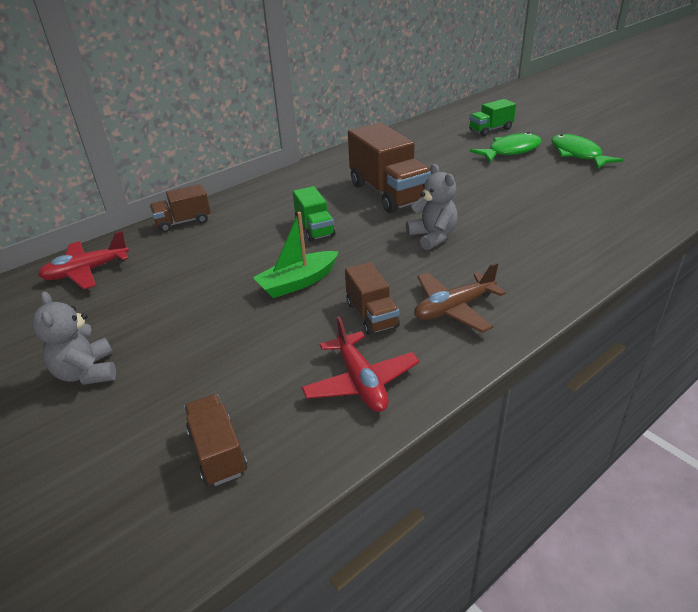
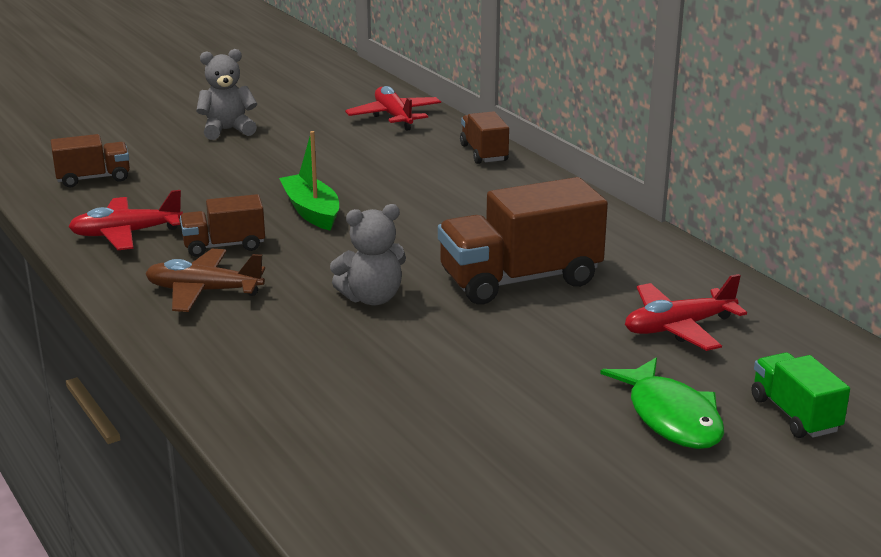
camera: 95 degrees right, 10 degrees down
(315, 228) = (432, 224): green truck -> none
(426, 152) = (678, 327): none -> red plane
(453, 308) = (203, 291): brown plane -> brown plane turned 60 degrees counterclockwise
(577, 154) = (639, 496): green fish -> none

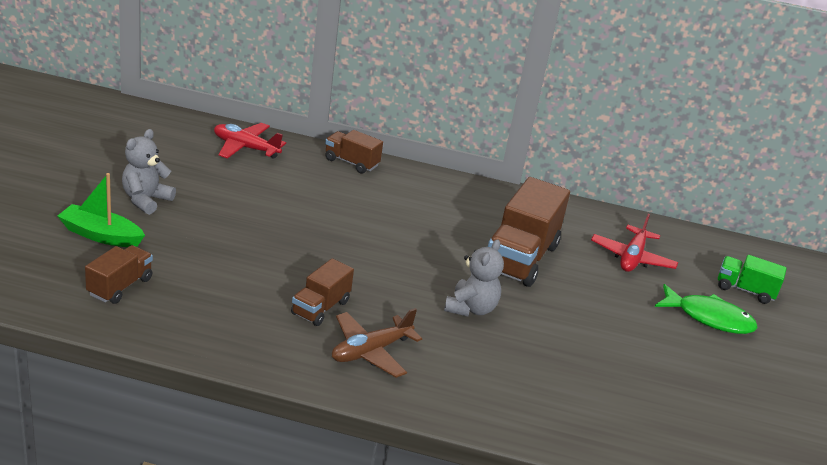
camera: 50 degrees left, 5 degrees up
(126, 234) = (236, 327): red plane -> none
(311, 211) = (327, 254): green boat -> green boat (101, 235)

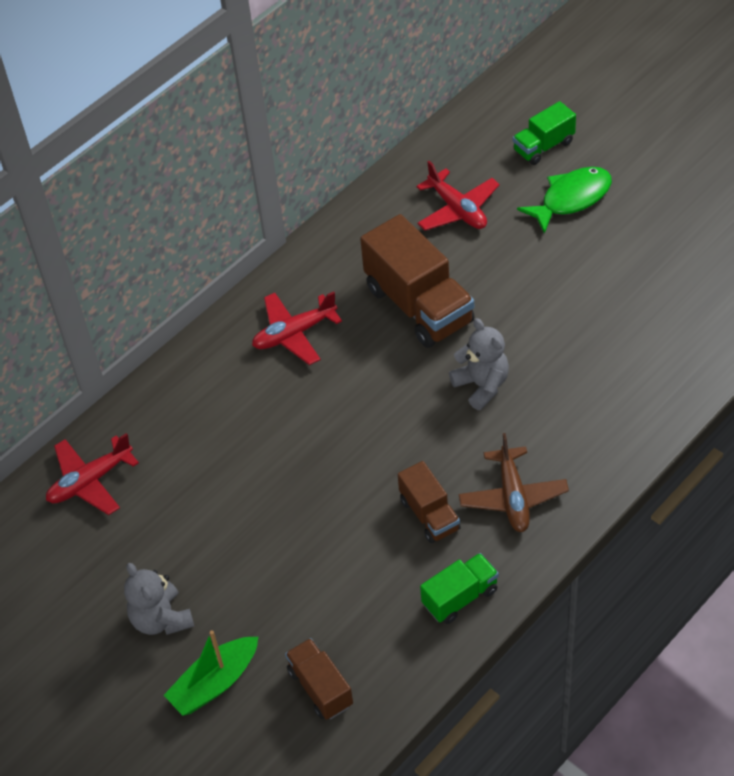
camera: 50 degrees left, 20 degrees up
(248, 343) = (460, 597): none -> green truck
(351, 163) = (172, 384): brown truck -> none
(440, 205) = (294, 334): none -> red plane

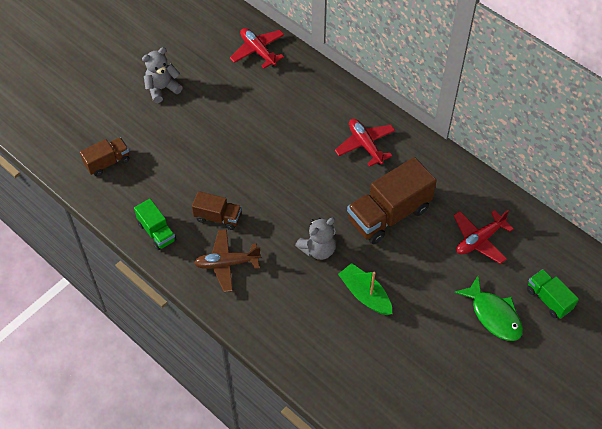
camera: 85 degrees right, 5 degrees up
(215, 683) = (118, 114): green boat -> green boat (365, 295)
(429, 515) = (218, 217): brown truck -> brown truck turned 135 degrees counterclockwise

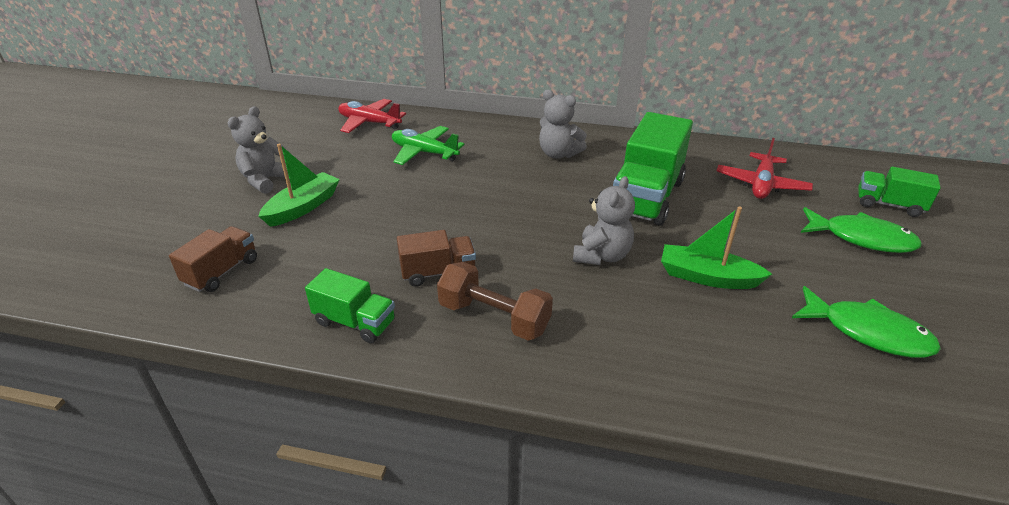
camera: 30 degrees left, 20 degrees down
(172, 126) = (303, 207): none -> green boat
(227, 263) = (494, 317): brown plane -> brown dumbbell
(275, 103) = (424, 152): none -> green plane
(365, 145) = (558, 154): red plane -> grey teddy bear
(388, 214) = (646, 197): brown truck -> green truck
(416, 373) = (867, 332): none -> green fish

